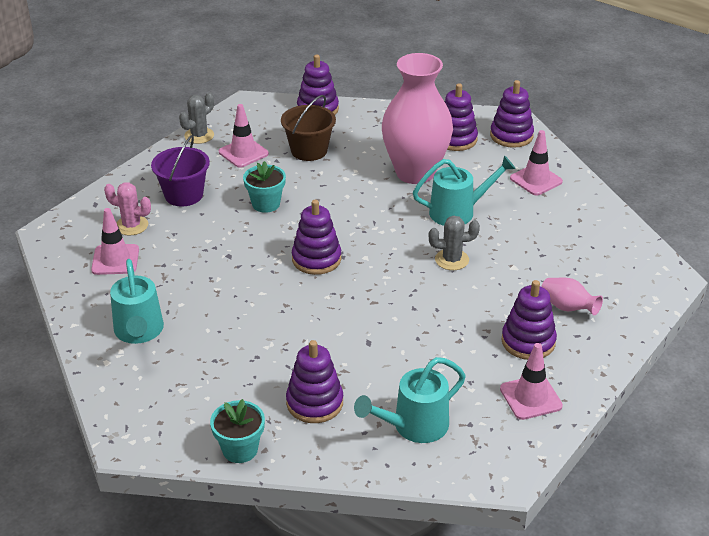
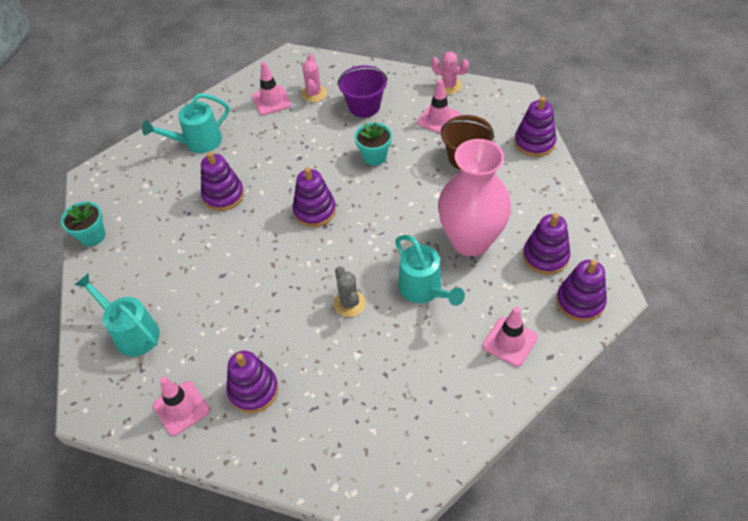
camera: 75 degrees right, 15 degrees up
(199, 136) = (448, 85): grey cactus -> pink cactus
(314, 403) = (146, 262): purple stacking toy -> purple stacking toy (223, 195)
(567, 307) = (311, 413): pink vase -> none

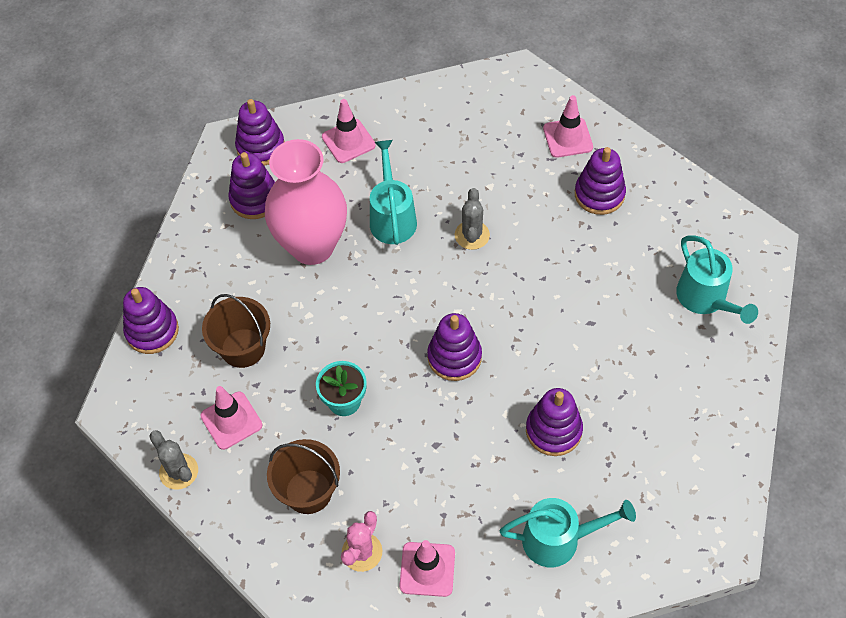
camera: 155 degrees left, 5 degrees up
(92, 236) = (733, 445): turquoise flower pot -> none
(181, 408) = (672, 206): pink traffic cone -> pink traffic cone (567, 138)
(364, 106) = (308, 491): purple bucket -> brown bucket
(448, 85) = (179, 471): pink cactus -> grey cactus

